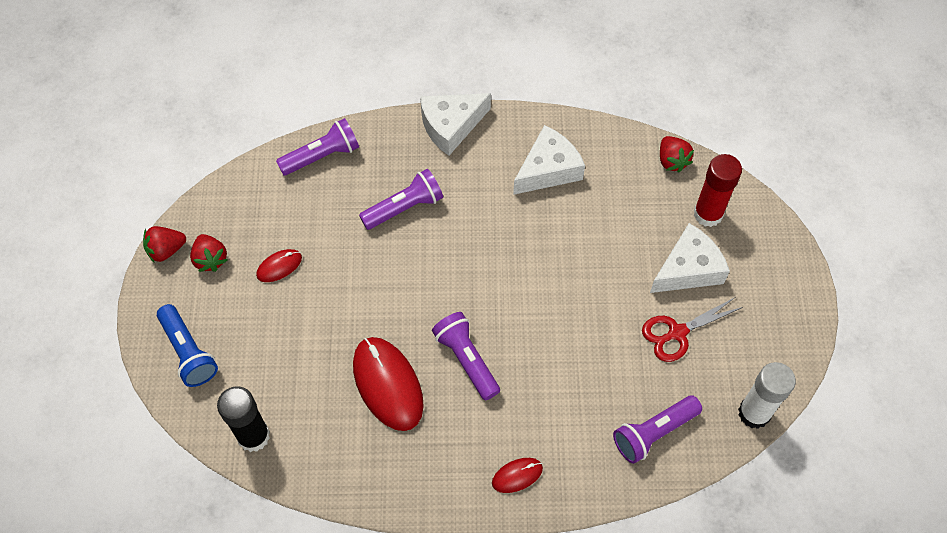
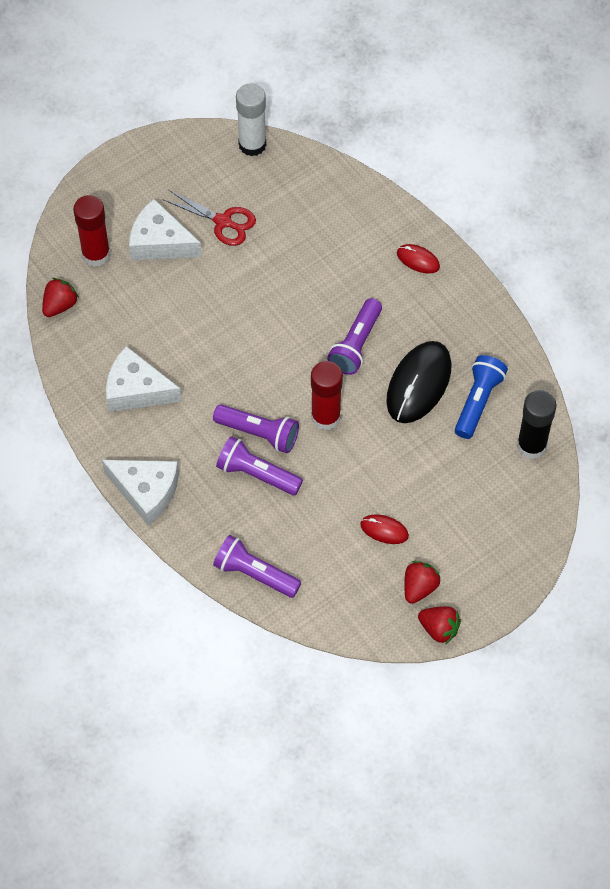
camera: 125 degrees left, 0 degrees up
(188, 352) = (508, 541): blue flashlight -> blue flashlight (478, 401)
(388, 384) = (418, 384): red mouse -> black mouse
(415, 289) = (325, 417): none -> red glue stick
(653, 433) = (317, 196): purple flashlight -> purple flashlight (259, 433)

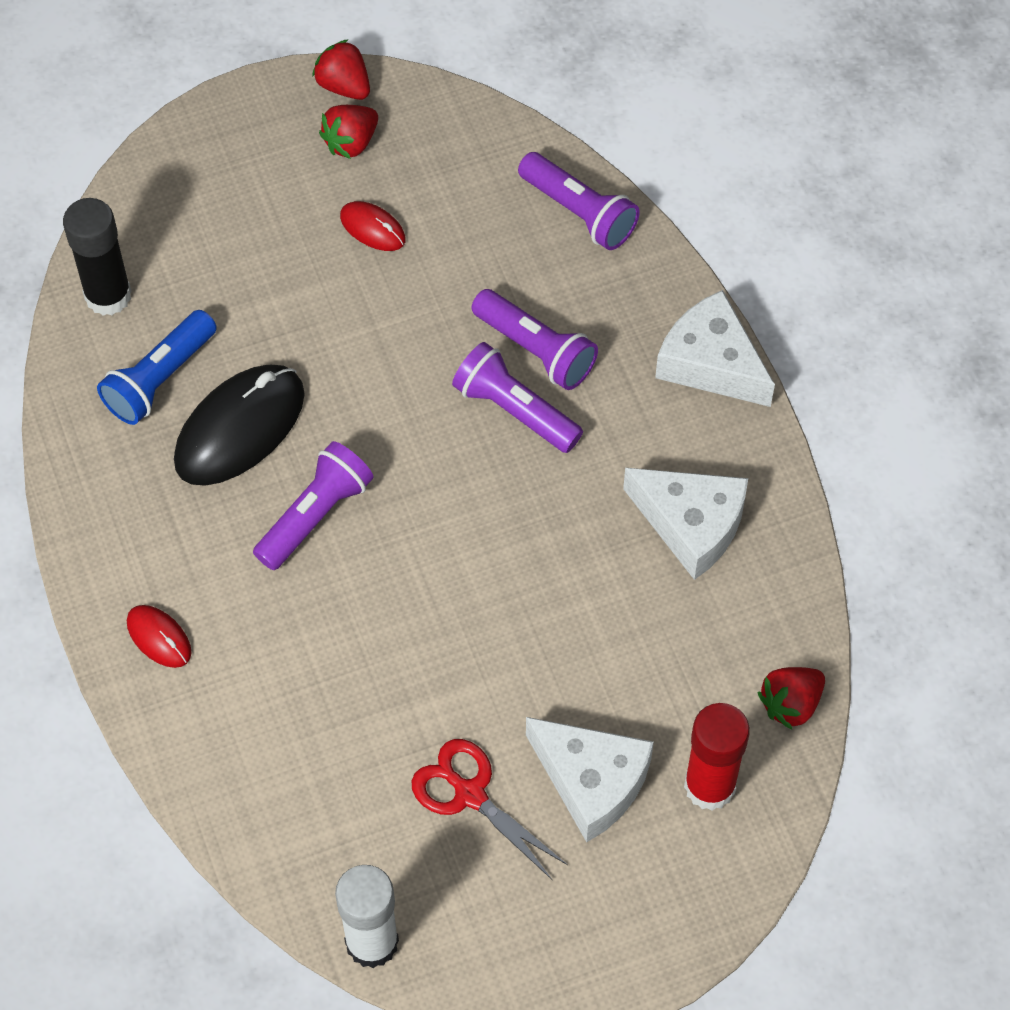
camera: 165 degrees left, 0 degrees up
(325, 417) = (403, 411): red glue stick -> none

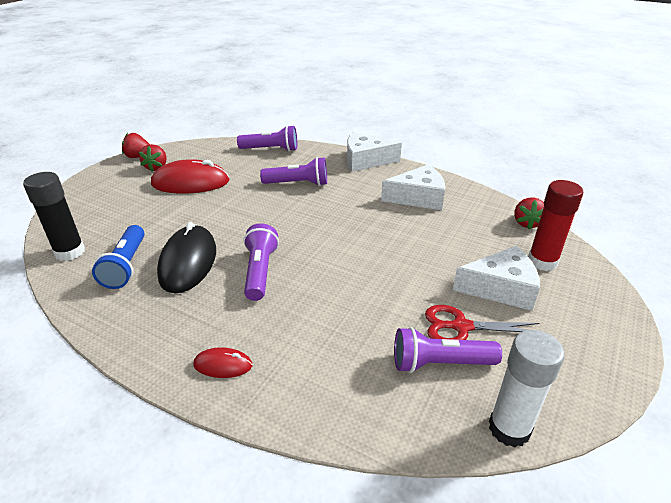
camera: 40 degrees left, 25 degrees down
(372, 228) = (190, 183): red mouse -> red mouse, size x2.03
(514, 410) = (310, 201): purple flashlight -> purple flashlight (439, 363)

